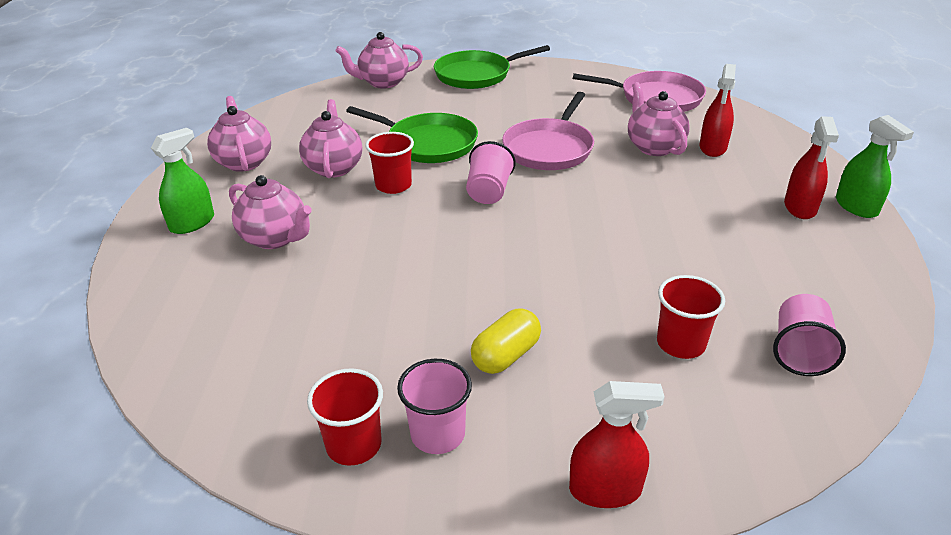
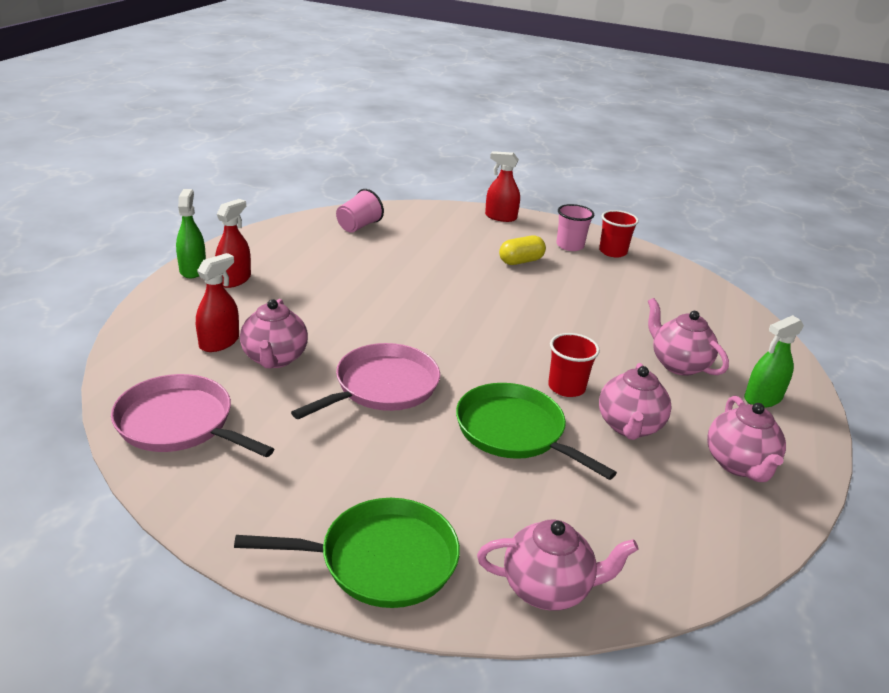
camera: 165 degrees left, 5 degrees down
(488, 192) = (476, 356): pink cup -> none
(680, 343) = (417, 243): red cup -> none

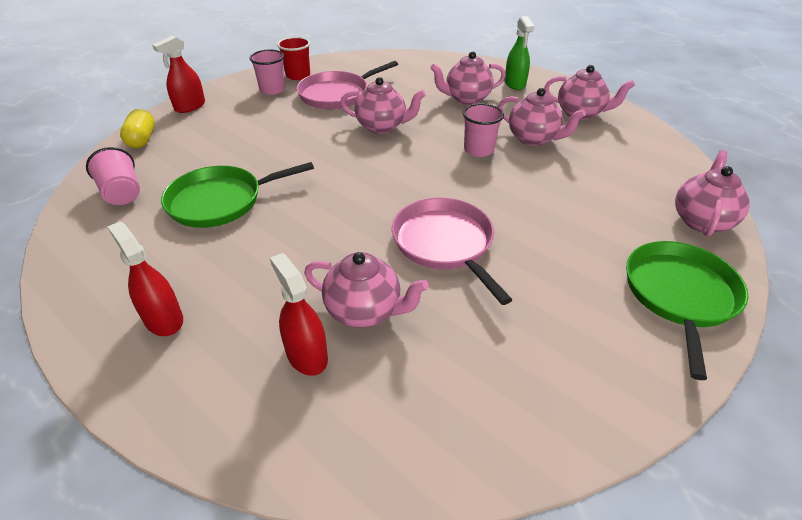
camera: 65 degrees left, 10 degrees up
(179, 423) = (463, 415): pink pan -> pink pan (337, 94)
(193, 270) = (102, 360): green spray bottle -> none
(514, 431) = (528, 188): green pan -> green pan (220, 201)
(521, 261) = (279, 118): yellow capsule -> yellow capsule (142, 139)
(558, 318) = (382, 127): none -> pink teapot
(566, 387) = (479, 150): red cup -> pink cup

